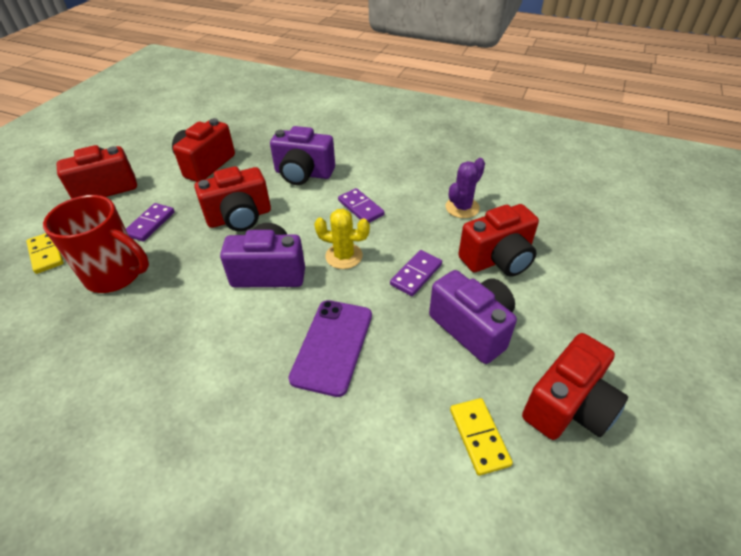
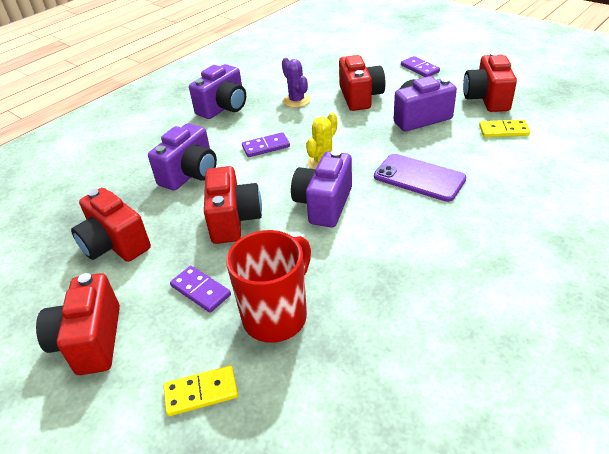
camera: 70 degrees left, 5 degrees down
(416, 274) = (360, 132): purple domino -> purple domino (419, 69)
(423, 161) = (224, 108): none -> purple camera
(568, 406) = (486, 99): red camera -> red camera turned 150 degrees counterclockwise

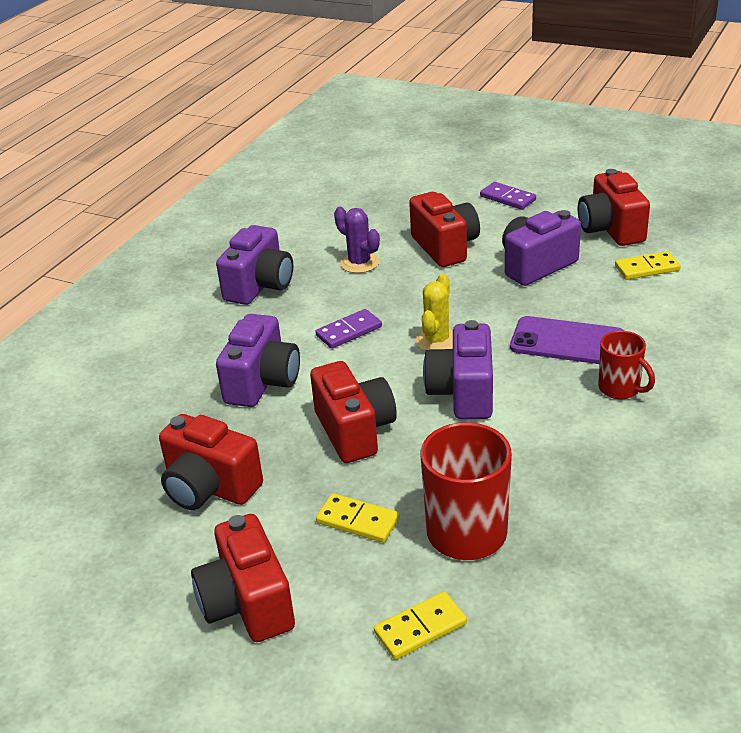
camera: 15 degrees left, 5 degrees down
(201, 290) = (358, 521): purple domino -> yellow domino
(445, 221) = (620, 389): none -> red mug

